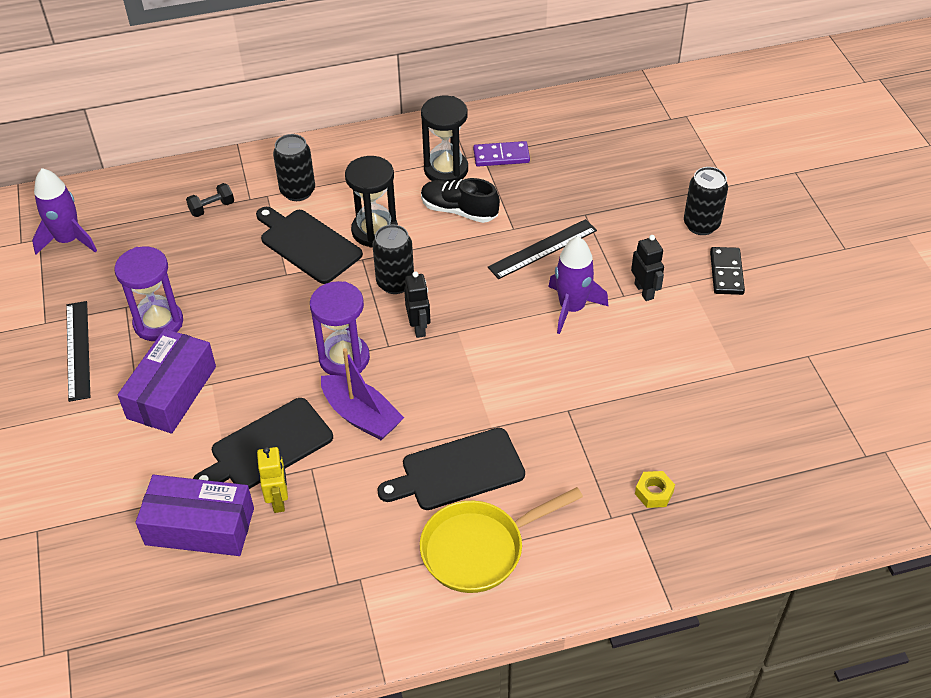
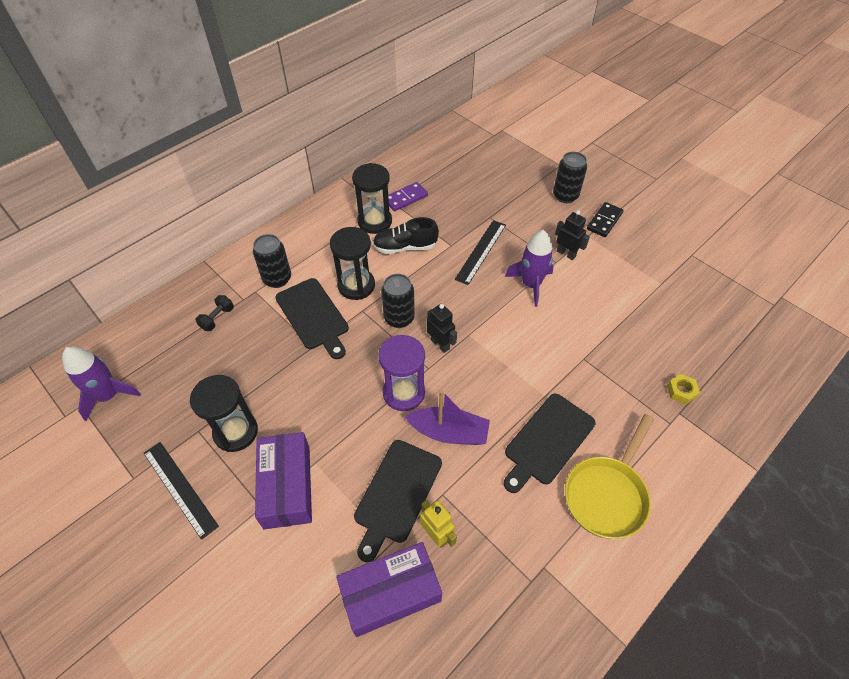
camera: 30 degrees left, 5 degrees up
(158, 323) = (236, 432): purple hourglass -> black hourglass
(308, 244) = (313, 316): black cutting board -> black cutting board turned 135 degrees counterclockwise
(726, 273) = (604, 221): black domino -> black domino turned 60 degrees clockwise

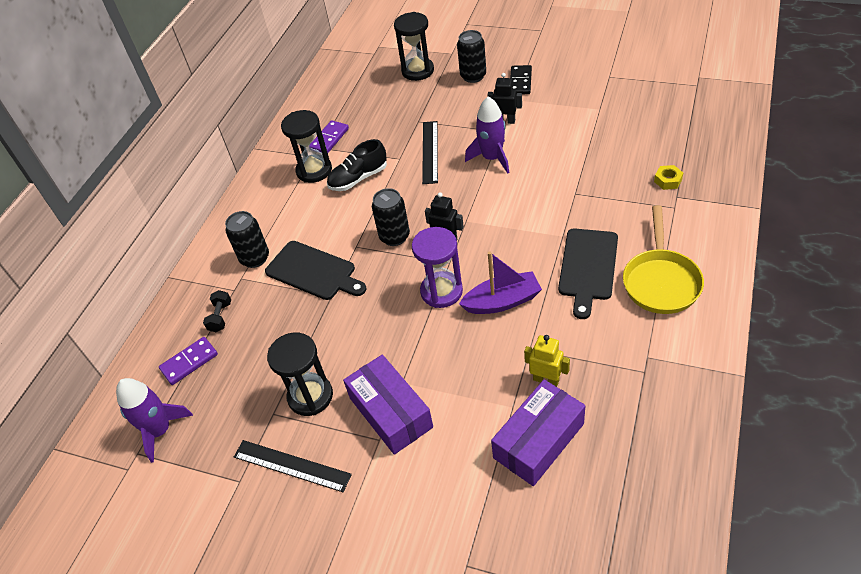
camera: 20 degrees left, 5 degrees down
(169, 346) = (189, 362): none -> purple domino
(356, 285) = (335, 229): black hourglass -> black hourglass (417, 71)
(396, 494) = (491, 368): black cutting board -> none

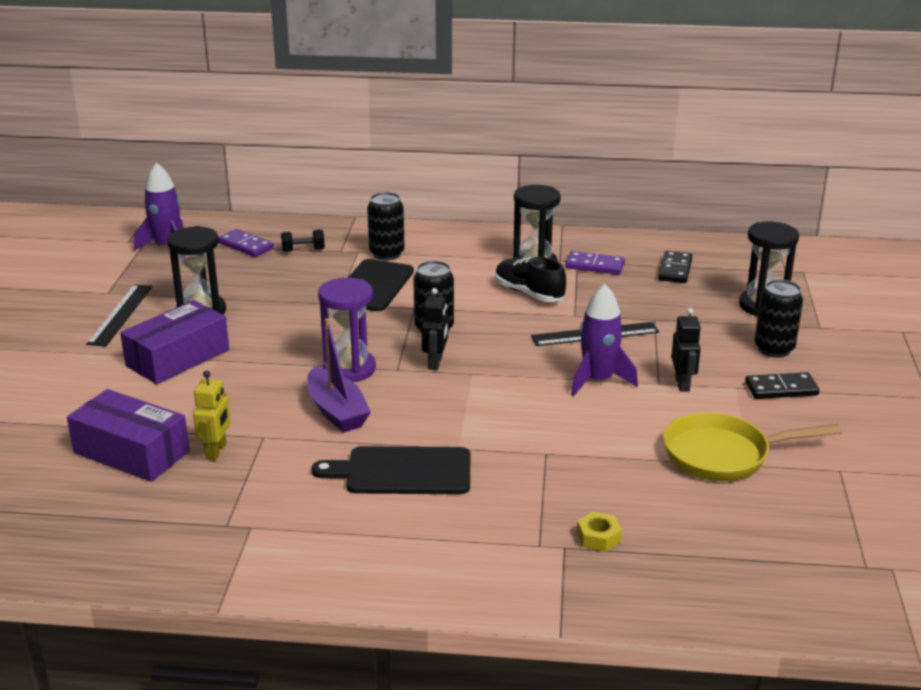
camera: 70 degrees right, 20 degrees down
(352, 101) = (675, 270): none -> black domino
(660, 281) = (384, 535): yellow pan -> yellow pan (724, 455)

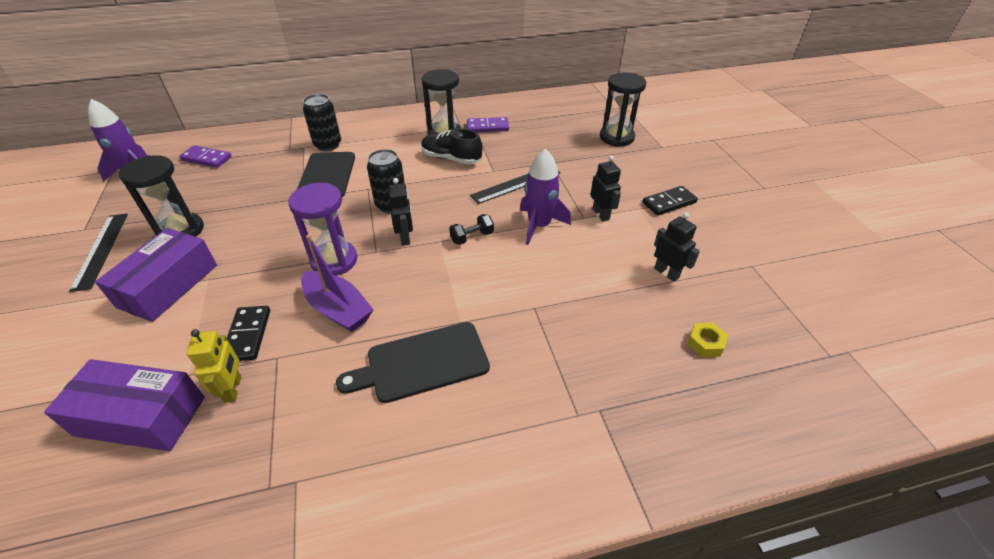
camera: 20 degrees left, 15 degrees up
(303, 250) = (258, 154): black dumbbell -> black dumbbell (472, 237)
(598, 537) = (621, 389): yellow nut -> yellow nut (705, 343)
(675, 270) = (544, 120): black domino -> black domino (248, 335)
(724, 455) = (666, 273): yellow pan -> black robot
(774, 349) = (644, 170): black can -> none

